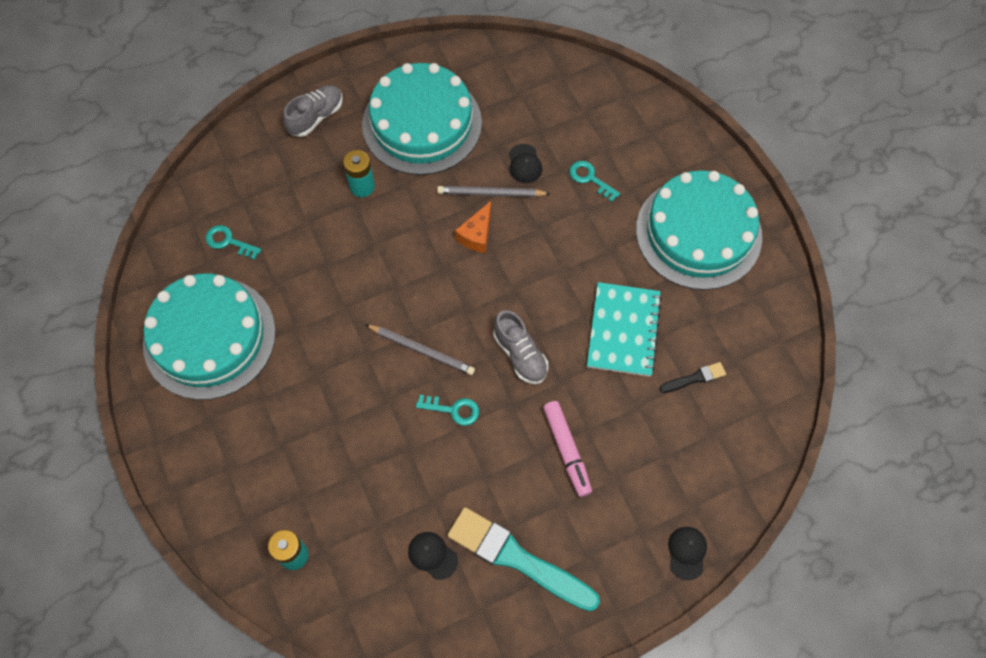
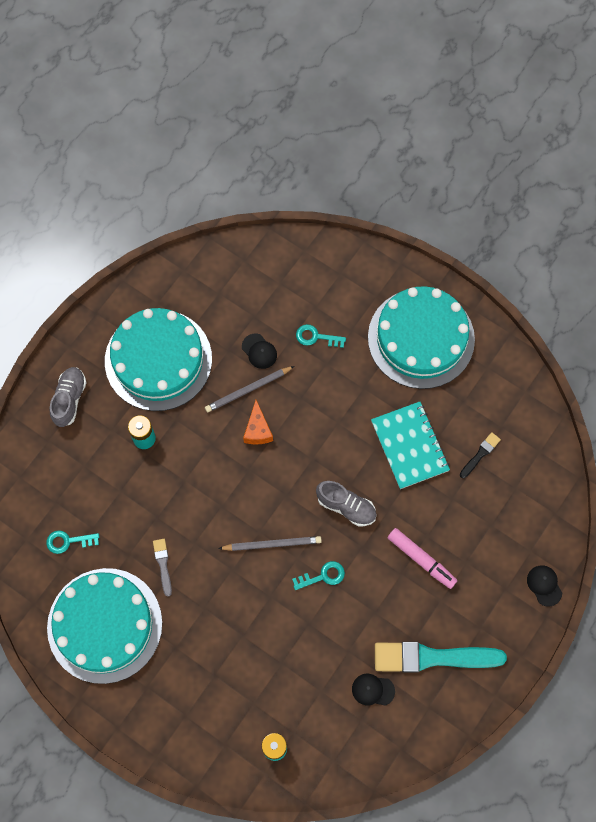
camera: 30 degrees left, 5 degrees up
(302, 311) = (163, 564): none -> grey brush

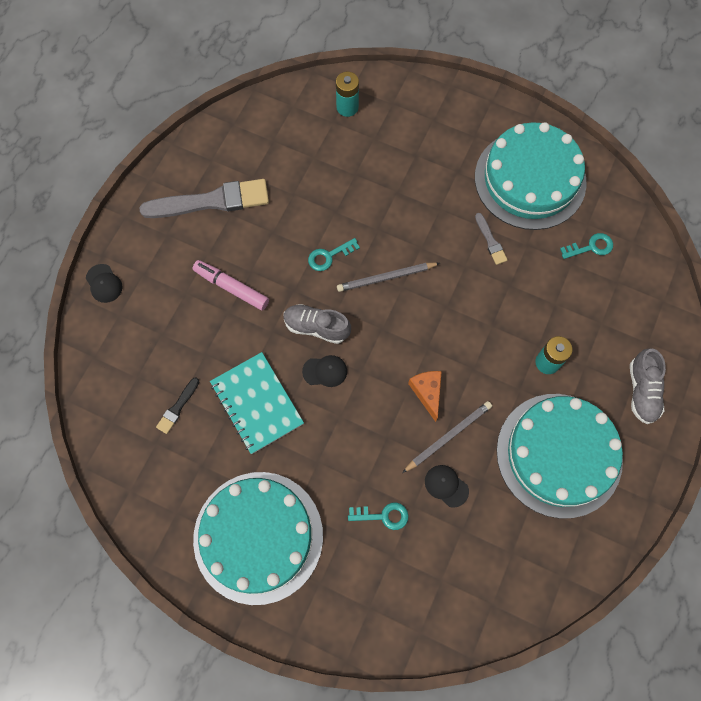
camera: 170 degrees right, 0 degrees up
(373, 690) = (265, 166): black cap -> black cap (325, 371)
(433, 657) = (211, 201): turquoise brush -> grey brush

